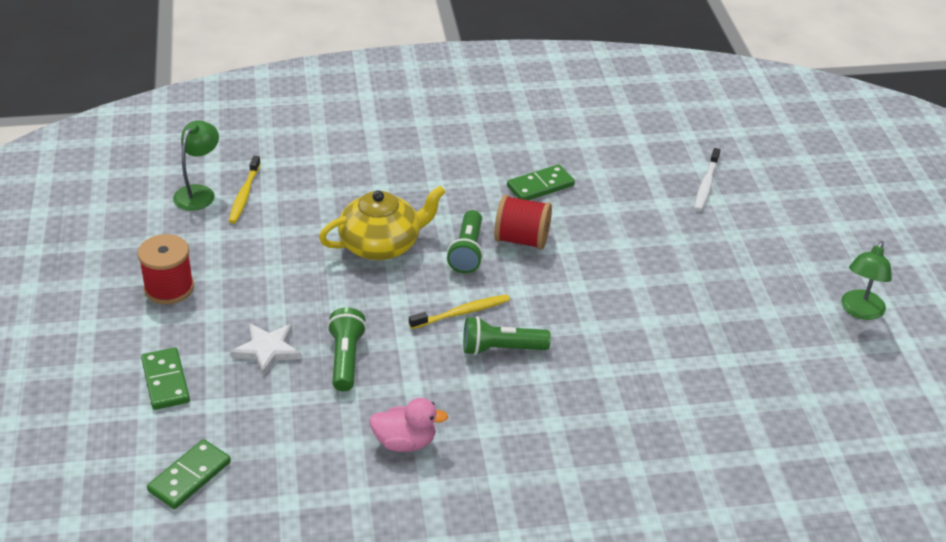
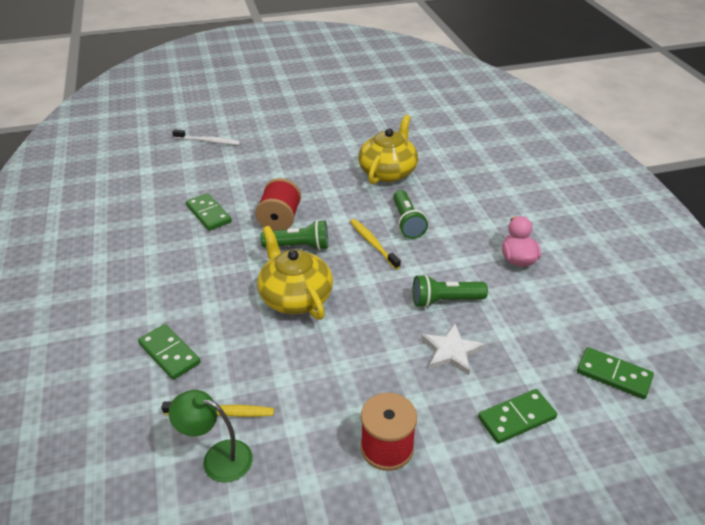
camera: 95 degrees left, 0 degrees up
(324, 165) = (169, 353): none -> green domino
(624, 347) = (388, 171): none -> yellow teapot
(860, 311) = (332, 95): green lamp -> none

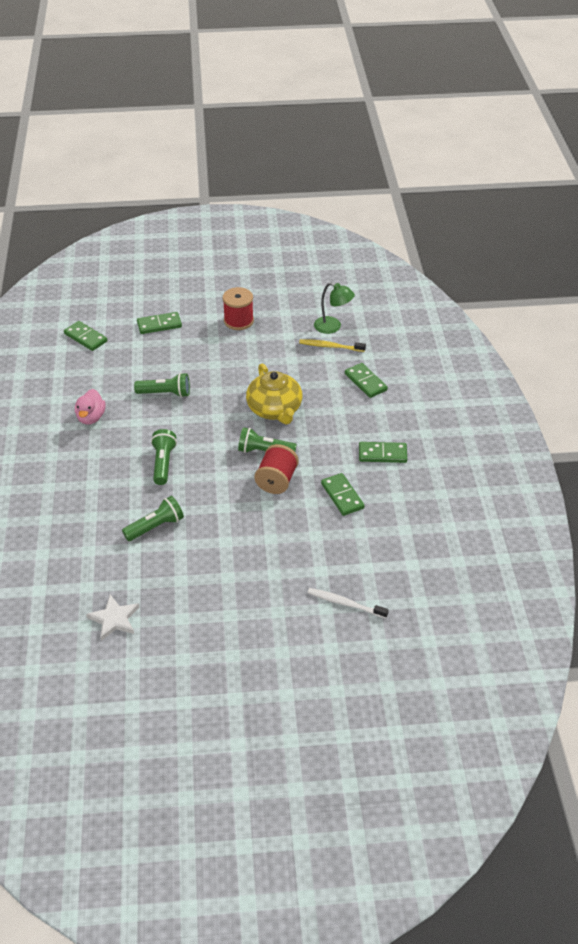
camera: 170 degrees left, 5 degrees up
(159, 259) = (382, 454): none -> green domino
(373, 243) = (201, 446): yellow toothbrush -> none
(388, 171) = (155, 527): yellow teapot -> green flashlight
(451, 351) = (178, 361): white star -> white star (114, 619)

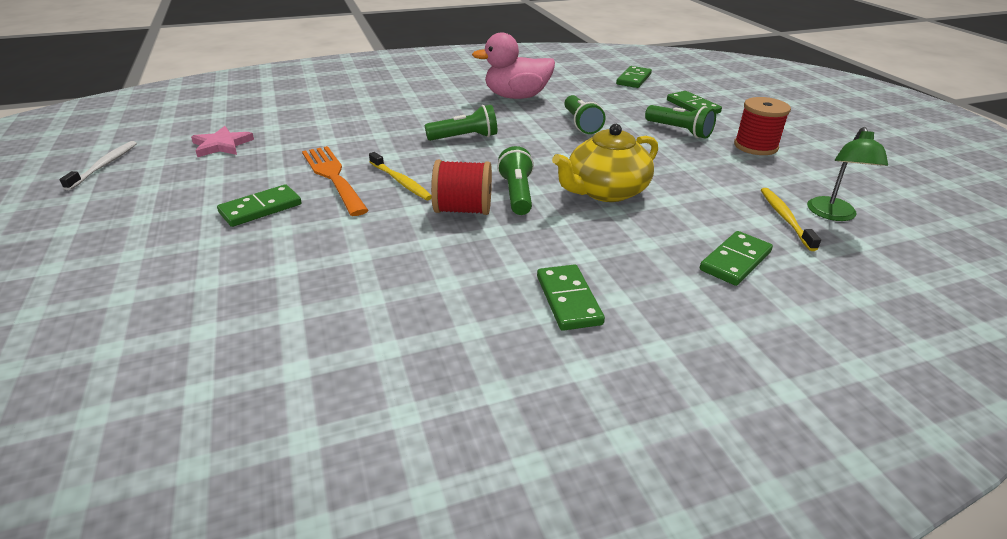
camera: 75 degrees right, 10 degrees down
(91, 417) = (516, 97): pink duck -> pink duck, size x1.60
(114, 619) = (222, 145): white star -> pink star
(155, 527) = (361, 147): green flashlight -> green flashlight (679, 131)
(204, 545) = (333, 177): none -> orange fork
(225, 508) = (401, 182): none -> yellow toothbrush
(342, 496) = (450, 269): green domino -> green domino (261, 208)
(345, 603) = (212, 300): white toothbrush -> white toothbrush (105, 165)

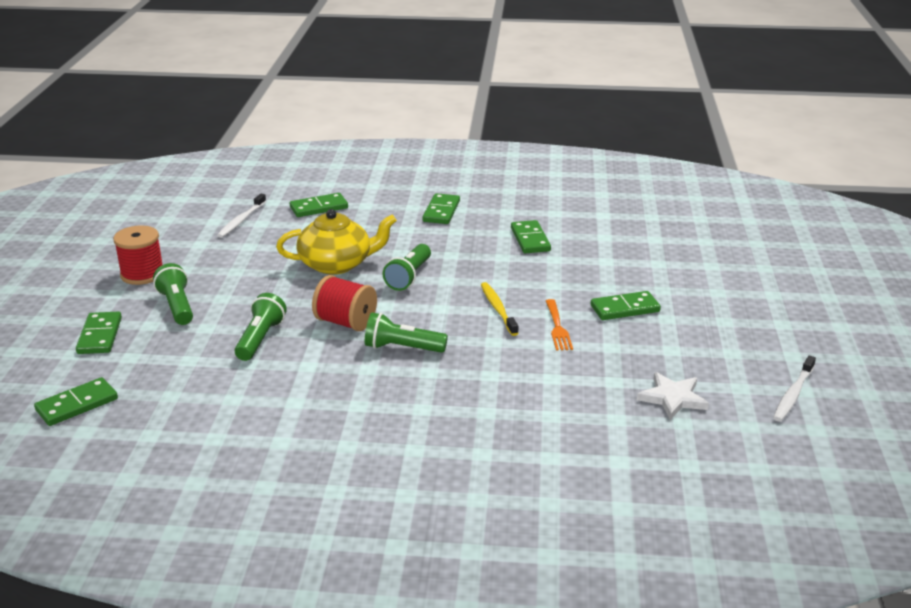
camera: 155 degrees left, 5 degrees down
(222, 145) = (672, 398): pink star -> white star
(333, 177) = (558, 327): orange fork -> orange fork, size x0.60
(404, 279) = (530, 239): none -> green domino
(463, 210) = (462, 273): red spool -> red spool (346, 322)
(516, 97) = (278, 405): pink duck -> none
(785, 218) = (241, 220): yellow toothbrush -> white toothbrush
(833, 215) = (205, 215): green lamp -> none

